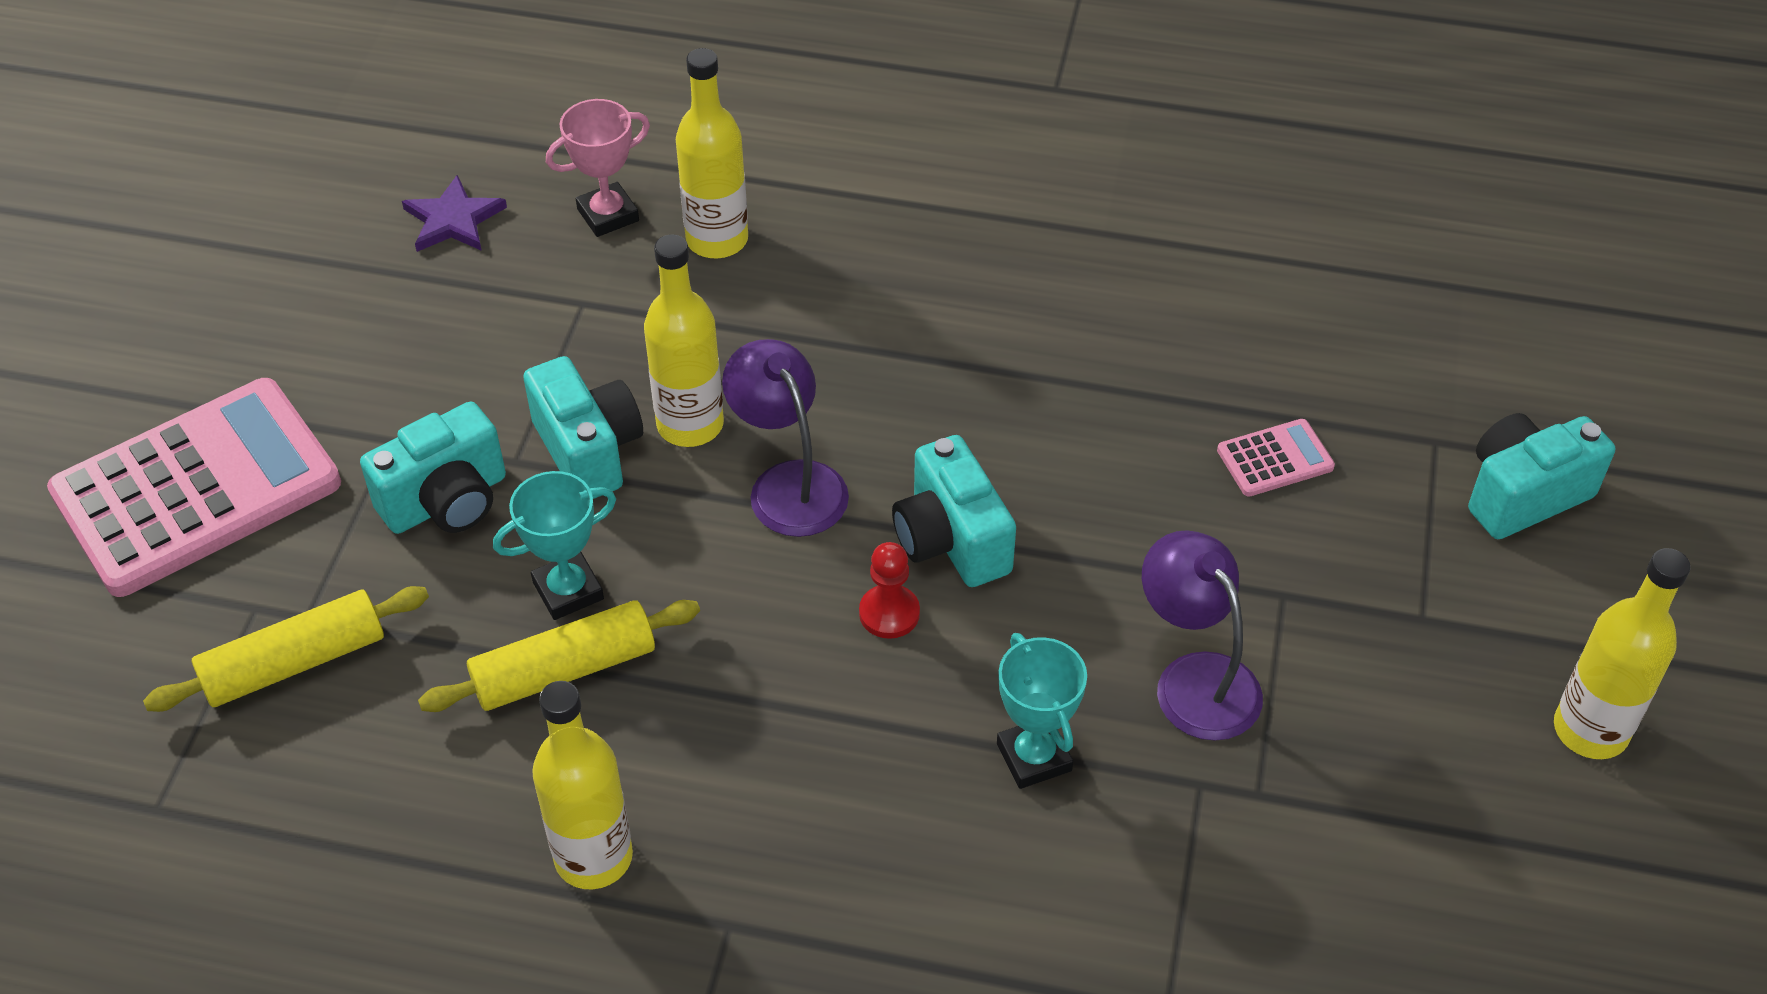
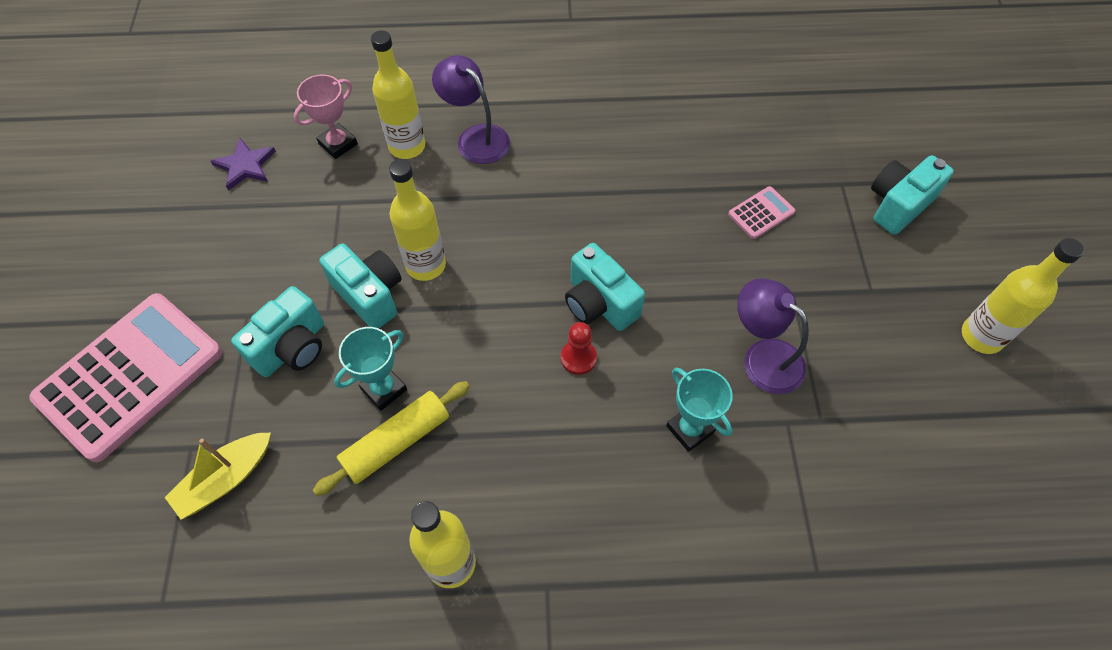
camera: 15 degrees left, 10 degrees up
(294, 663) = (225, 479): yellow rolling pin -> yellow boat
(789, 483) = (495, 289): purple lamp -> purple lamp (476, 137)

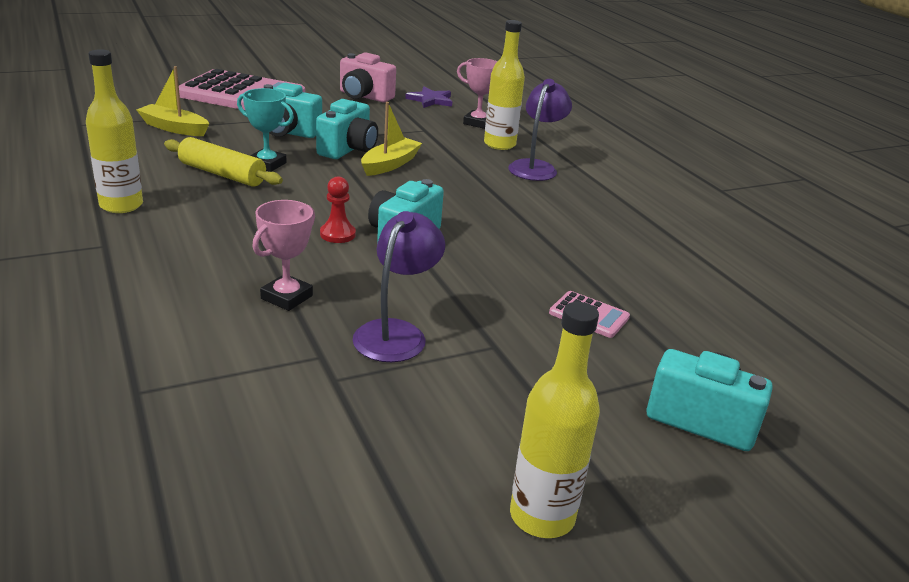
camera: 65 degrees right, 30 degrees down
(201, 232) = (364, 96): none -> pink camera
(426, 265) = (390, 164): yellow bottle -> yellow boat
(690, 429) = (286, 297): turquoise trophy -> pink trophy

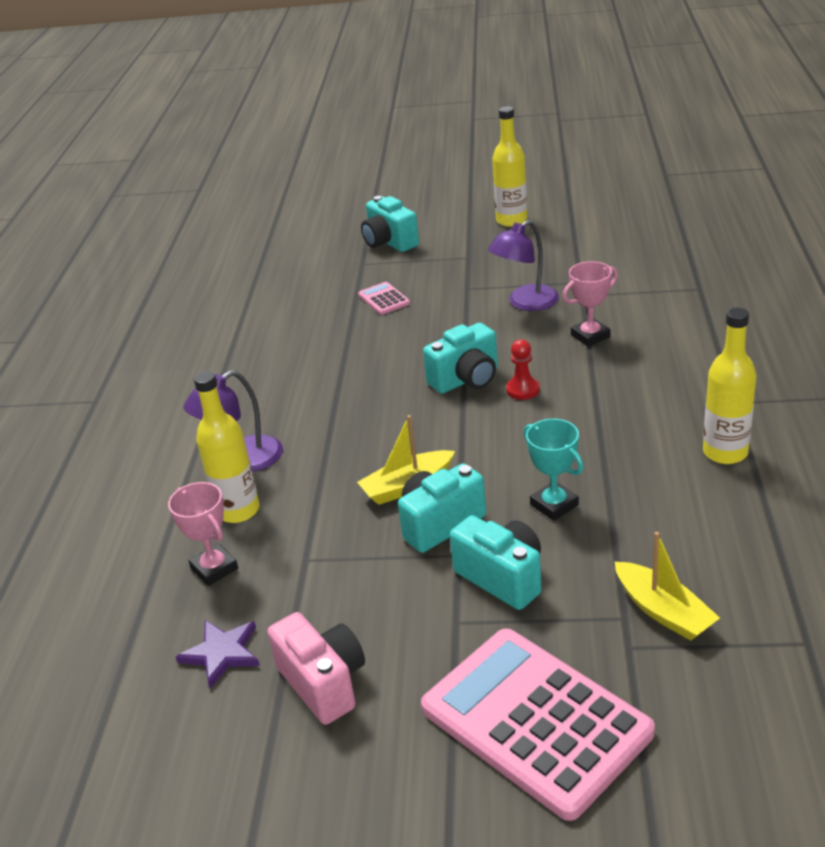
camera: 145 degrees left, 5 degrees up
(222, 174) = (612, 492): yellow rolling pin -> none

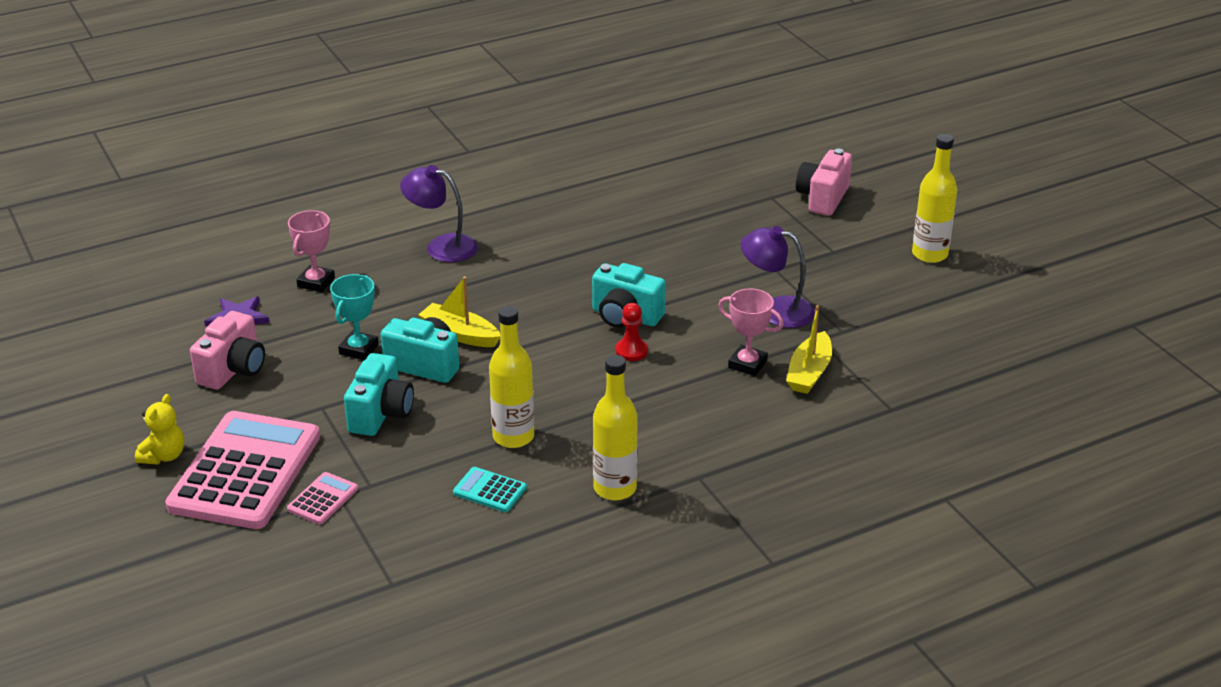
camera: 55 degrees right, 0 degrees up
(238, 510) = (383, 268): yellow bottle -> yellow bottle (513, 437)
(384, 299) = (719, 230): pink calculator -> pink calculator (323, 499)
(389, 242) = (823, 198): turquoise camera -> pink camera
(452, 797) = (164, 456): none -> yellow teddy bear
(554, 505) = (482, 414): turquoise trophy -> turquoise trophy (359, 349)
(663, 611) = (387, 502): yellow boat -> yellow boat (809, 373)
(684, 532) = (490, 490): none -> turquoise calculator

